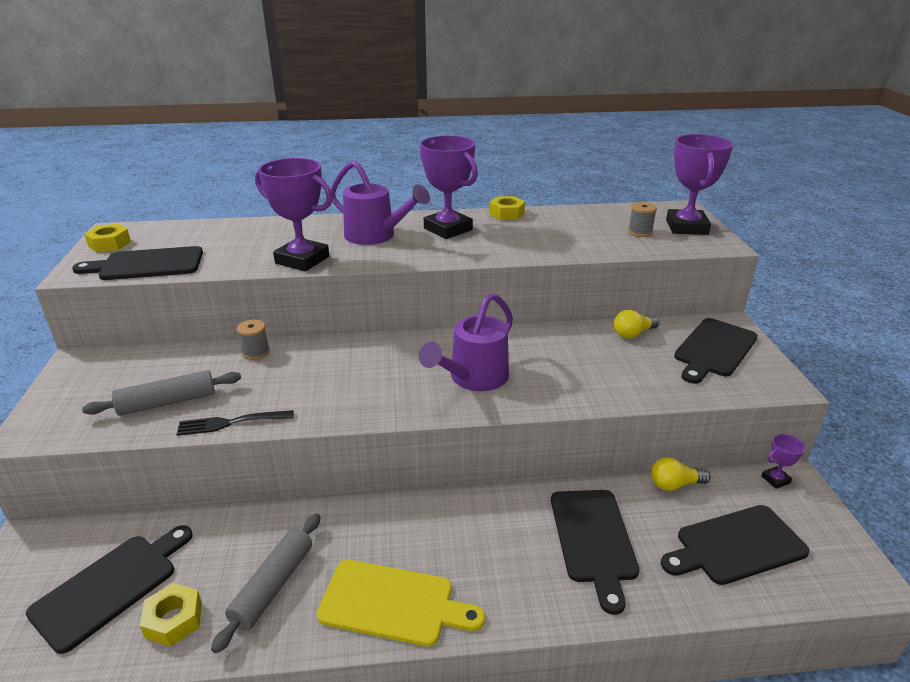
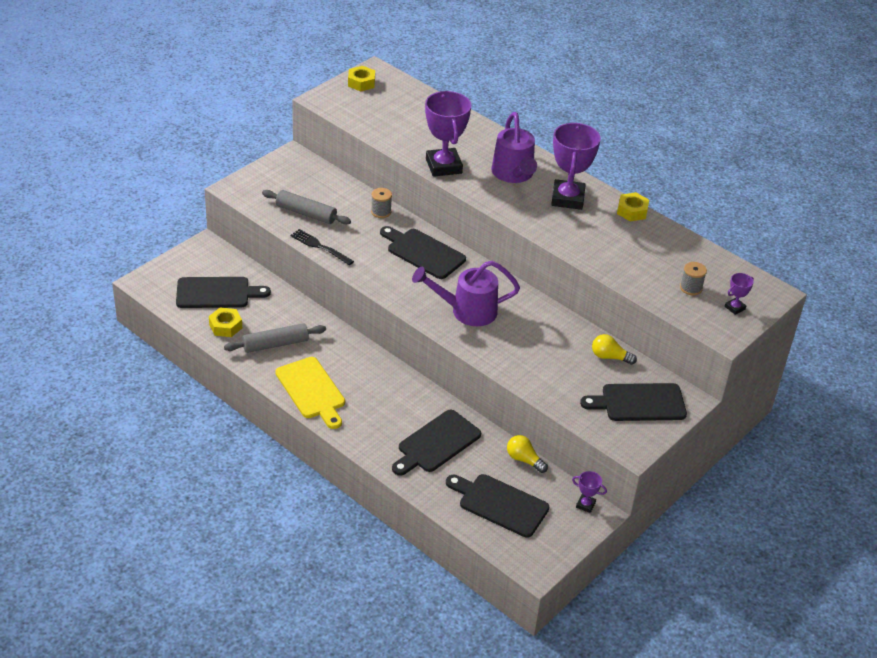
camera: 45 degrees right, 10 degrees up
(147, 264) = (361, 115): black cutting board -> black cutting board (423, 252)
(686, 227) = (734, 308): purple trophy -> purple trophy, size x0.45

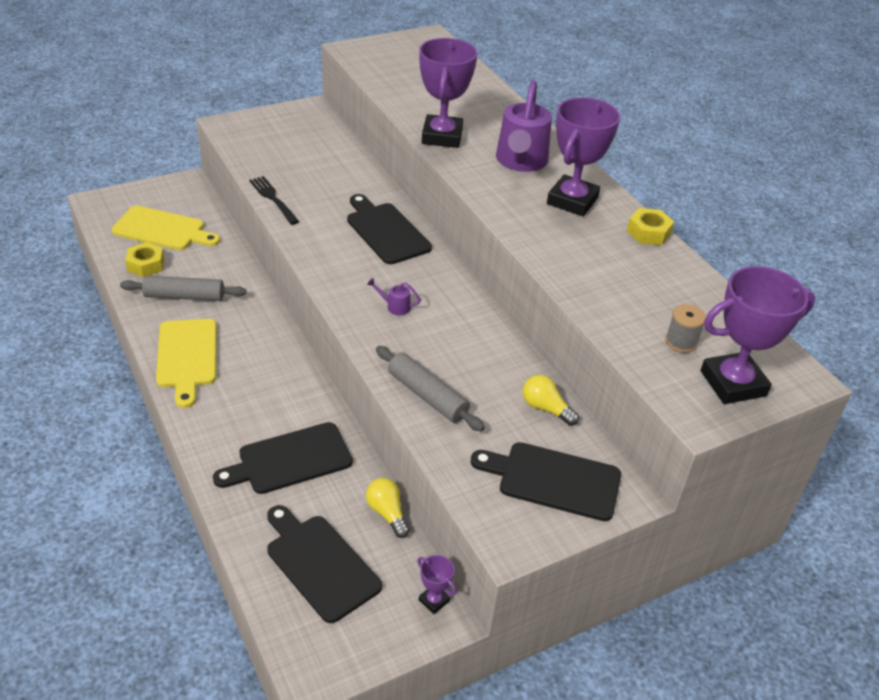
camera: 20 degrees right, 0 degrees up
(216, 293) = (162, 229): black cutting board -> yellow cutting board
(306, 213) = (283, 163): grey rolling pin -> grey rolling pin (427, 396)
(361, 83) = (407, 43): yellow nut -> none
(381, 212) = (366, 180): grey spool -> none
(467, 311) = (395, 306): purple watering can -> purple watering can, size x0.40
(734, 308) = (733, 383): purple trophy -> purple trophy, size x2.23

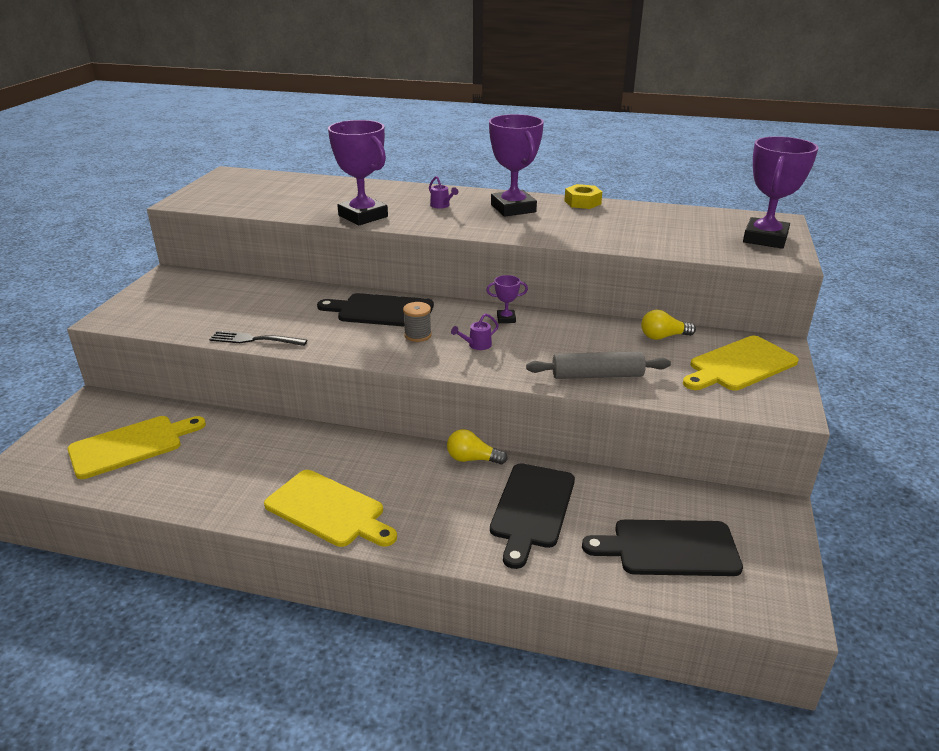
camera: 45 degrees left, 10 degrees down
(146, 265) = (163, 478): yellow nut -> none
(184, 296) = (245, 474): grey rolling pin -> none
(387, 513) = (644, 485): yellow light bulb -> yellow light bulb (472, 459)
(434, 600) = (756, 506): purple trophy -> purple trophy (506, 319)
(520, 162) = (441, 206): purple watering can -> purple watering can, size x0.40
(554, 480) = (740, 365): black cutting board -> yellow cutting board
(681, 342) = (707, 236): grey spool -> grey spool (418, 335)

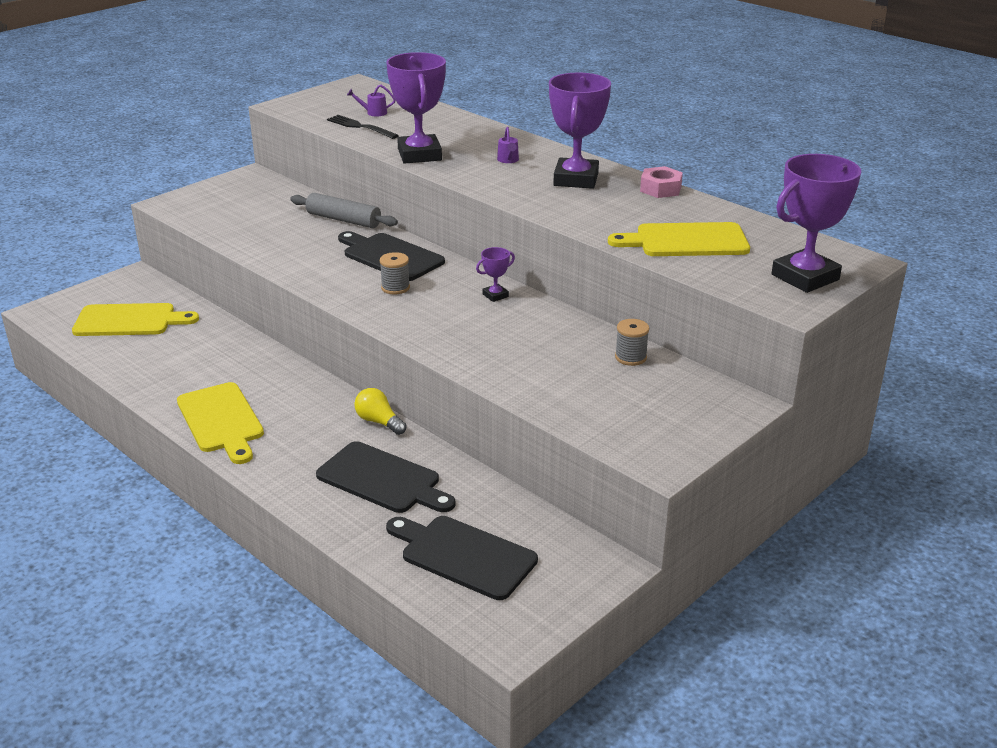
camera: 30 degrees right, 0 degrees up
(254, 340) = (257, 253): black fork -> black fork (360, 127)
(476, 345) = (436, 312): purple watering can -> purple watering can (373, 113)
(506, 319) = (495, 295): purple trophy -> purple trophy turned 60 degrees counterclockwise
(532, 509) = (382, 479): black cutting board -> black cutting board turned 105 degrees counterclockwise
(582, 202) = (660, 189): yellow nut -> pink nut
(597, 375) = (512, 372): grey rolling pin -> grey rolling pin (343, 220)
(663, 337) = (630, 357): yellow light bulb -> grey spool
(740, 365) = (671, 408): yellow cutting board -> yellow cutting board (686, 241)

